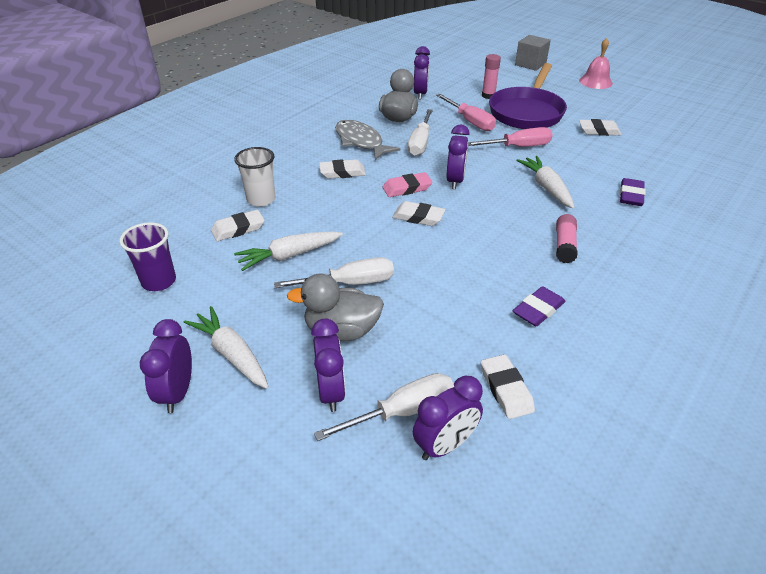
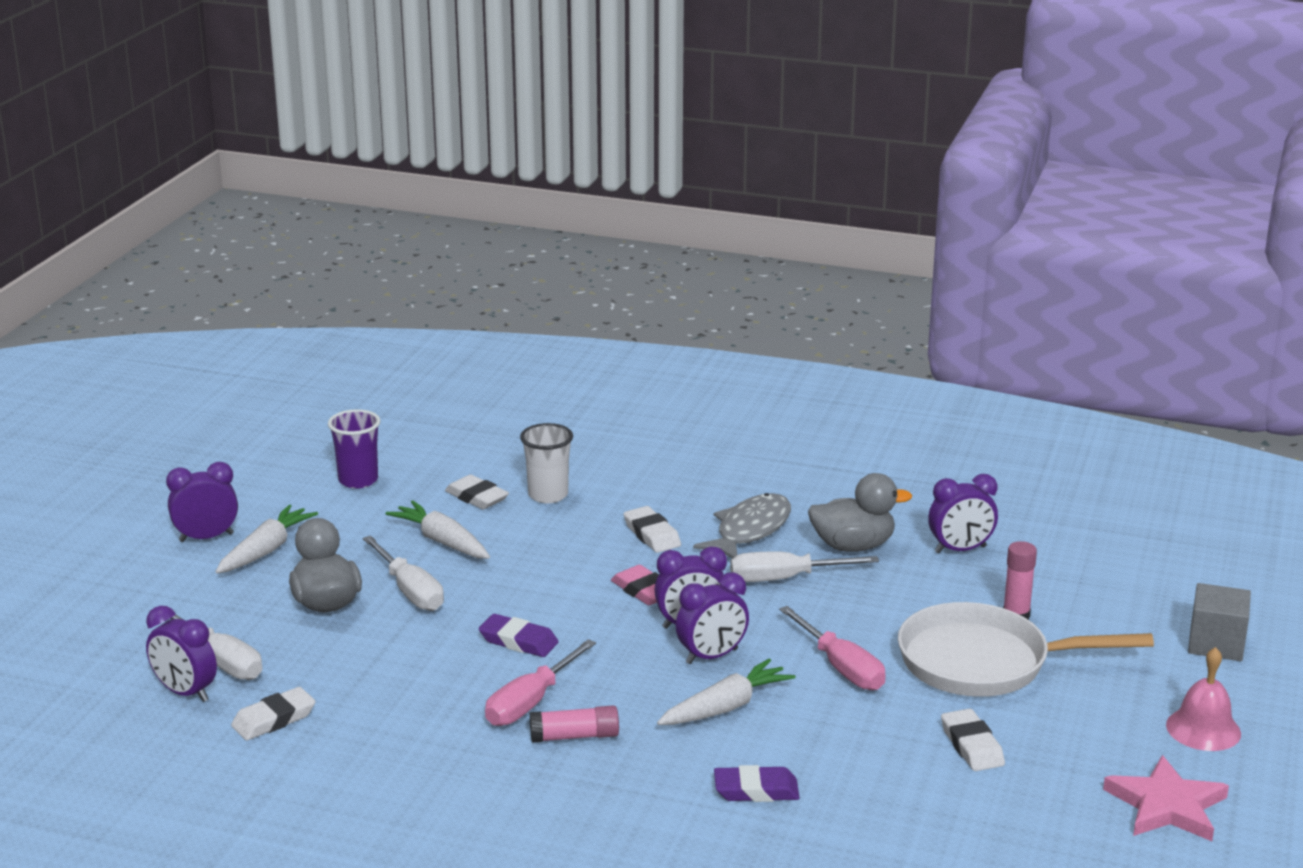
camera: 70 degrees right, 15 degrees down
(331, 391) = (234, 616): purple clock -> purple clock (711, 656)
(418, 217) = (576, 612): white eraser -> none
(470, 122) = (896, 612): pink screwdriver -> pink screwdriver (530, 703)
(527, 112) = (983, 662): purple pan -> white pan
(538, 310) = (420, 727): purple eraser -> purple eraser (518, 641)
(653, 102) = (1167, 806): none -> pink star

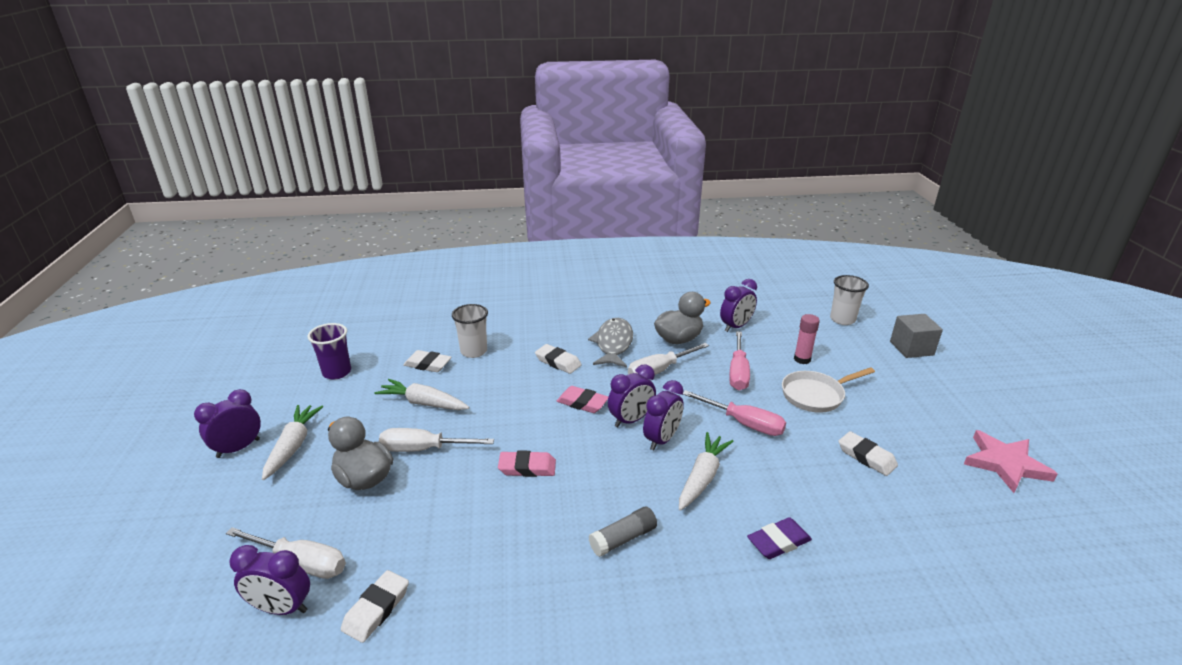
camera: 25 degrees left, 5 degrees up
(410, 591) = (423, 449): white screwdriver -> white screwdriver turned 150 degrees clockwise
(518, 641) = (527, 467): purple eraser -> pink eraser
(530, 703) = (571, 519): pink screwdriver -> pink screwdriver (738, 373)
(574, 736) = (623, 539): pink glue stick -> grey glue stick
(983, 662) = (815, 395): white pan -> white pan, size x0.64
(1150, 579) = (842, 319): none -> white cup
(1203, 729) = (964, 403): pink bell -> none

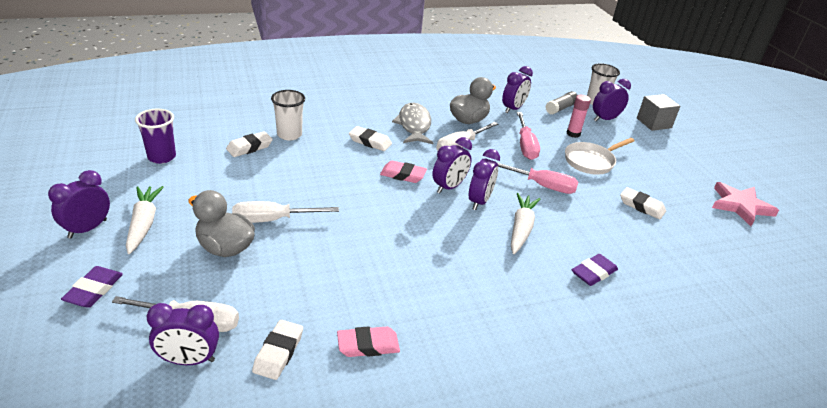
camera: 15 degrees left, 5 degrees up
(219, 517) = (94, 290): none -> purple eraser
(423, 403) = (258, 181): white carrot -> none
(428, 364) = (249, 147): white eraser -> white eraser turned 45 degrees counterclockwise
(527, 467) = (372, 230): pink eraser -> pink eraser (368, 345)
(623, 539) = (472, 280): grey glue stick -> grey glue stick (560, 108)
(848, 342) = (605, 119): none -> purple clock

